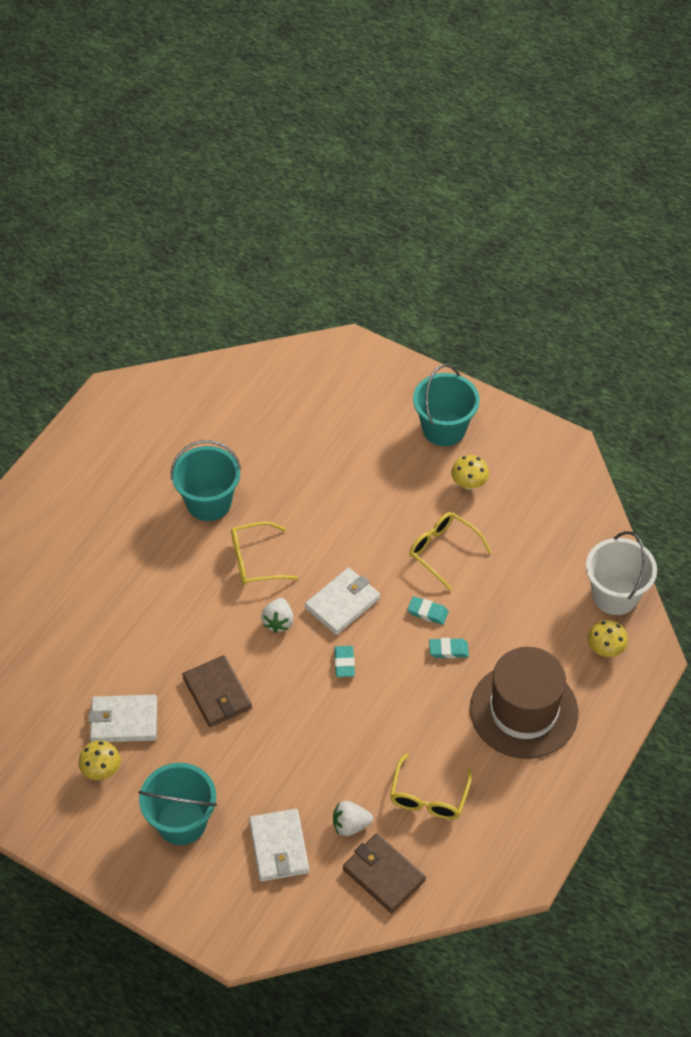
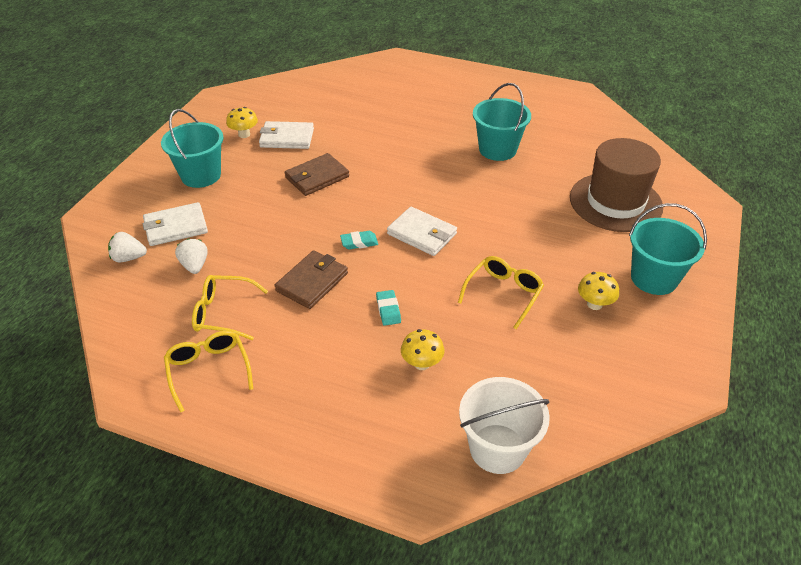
camera: 80 degrees right, 10 degrees down
(124, 721) = (287, 138): white wallet -> white wallet turned 75 degrees counterclockwise
(255, 561) = (449, 180): yellow glasses -> yellow glasses (208, 370)
(278, 622) = (392, 200): white strawberry -> white strawberry (129, 258)
(383, 875) = (144, 292): brown wallet -> brown wallet (312, 282)
(427, 612) = (428, 290): turquoise eraser -> none
(524, 711) = (326, 376): brown hat -> brown hat (615, 202)
(605, 649) = (419, 445): yellow mushroom -> yellow mushroom (422, 363)

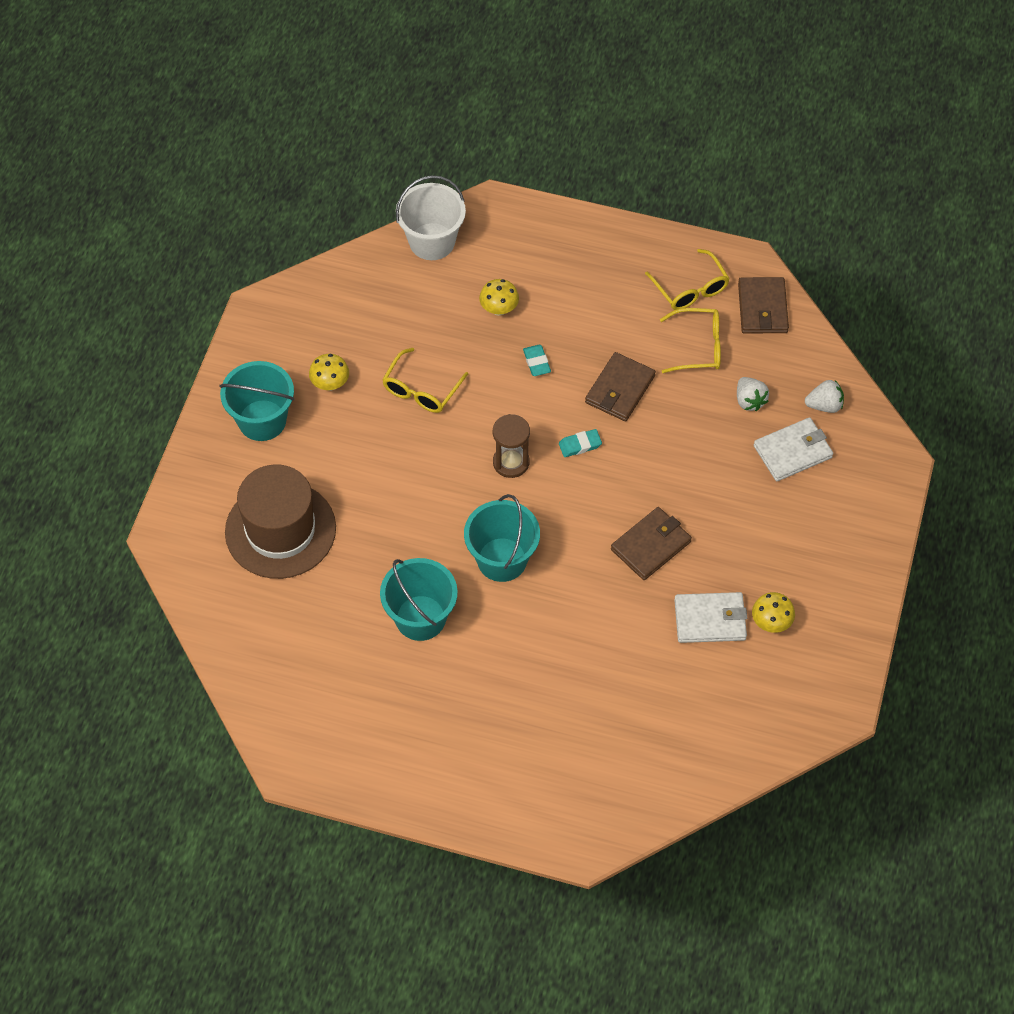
camera: 175 degrees right, 15 degrees up
(141, 345) = (762, 308): none -> brown wallet
(201, 175) = (798, 537): turquoise bucket -> turquoise bucket (502, 559)
(422, 234) = (511, 462): white wallet -> brown hourglass

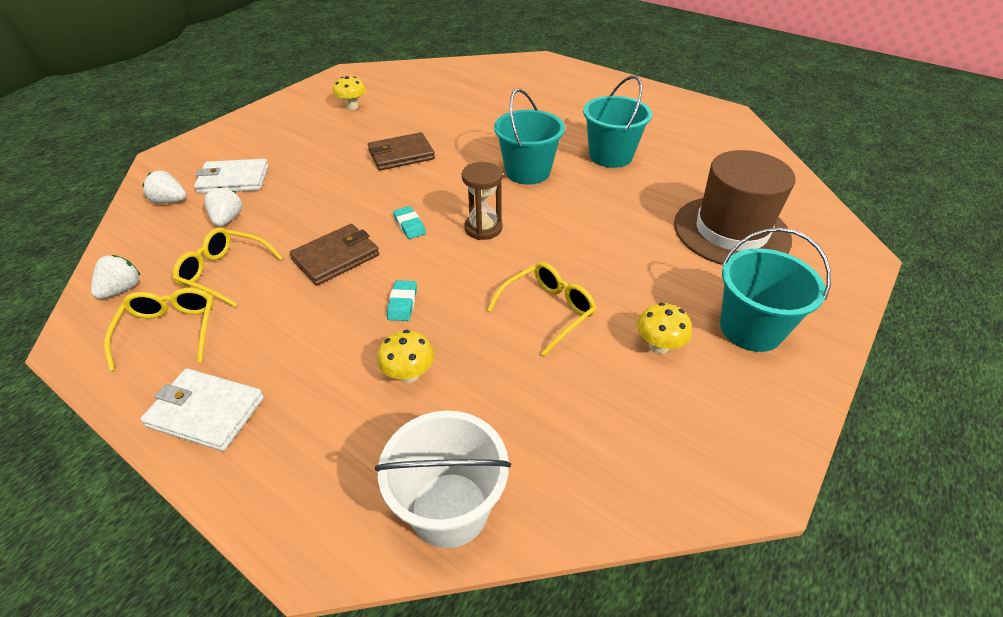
camera: 160 degrees left, 15 degrees down
(580, 445) = (409, 225): turquoise eraser -> turquoise eraser turned 60 degrees clockwise
(710, 620) = (392, 115): white wallet -> white wallet (206, 412)
(762, 308) = (122, 289): brown wallet -> white strawberry

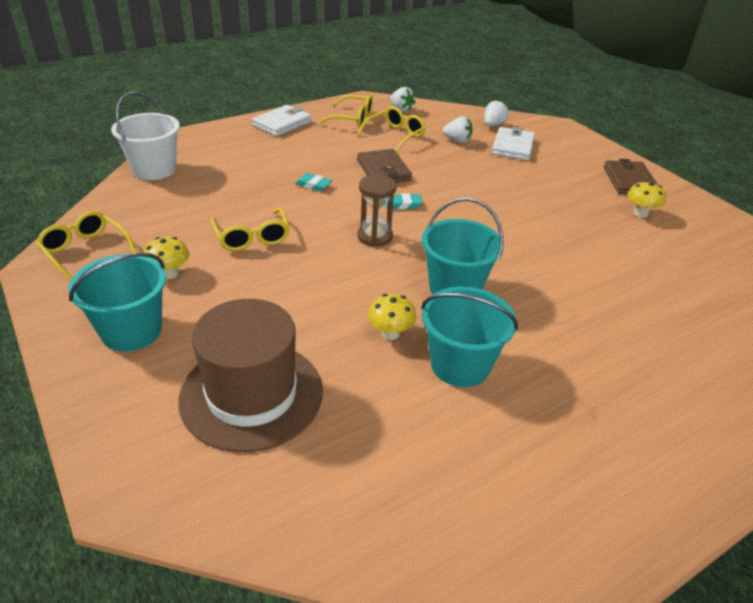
camera: 110 degrees right, 5 degrees down
(401, 155) = (523, 222): brown wallet -> brown wallet (629, 181)
(409, 374) = (250, 175): yellow mushroom -> yellow mushroom (390, 333)
(693, 452) = (85, 251): none -> yellow glasses

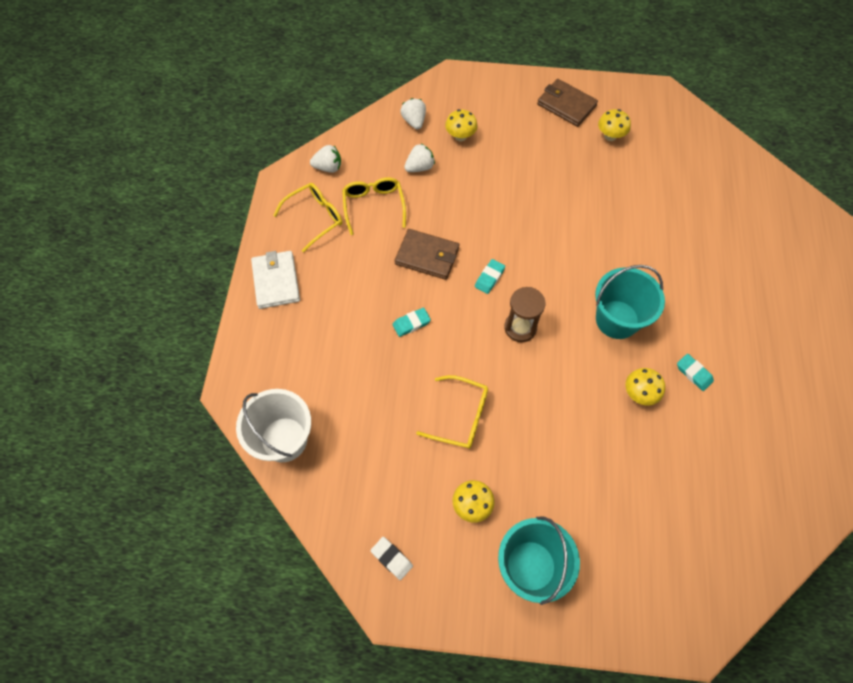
camera: 50 degrees left, 25 degrees up
(85, 251) = (391, 558): yellow glasses -> white eraser
(251, 394) = (648, 517): brown hat -> none
(460, 365) = (694, 373): turquoise bucket -> turquoise eraser
(513, 146) = (460, 136): white wallet -> yellow mushroom

